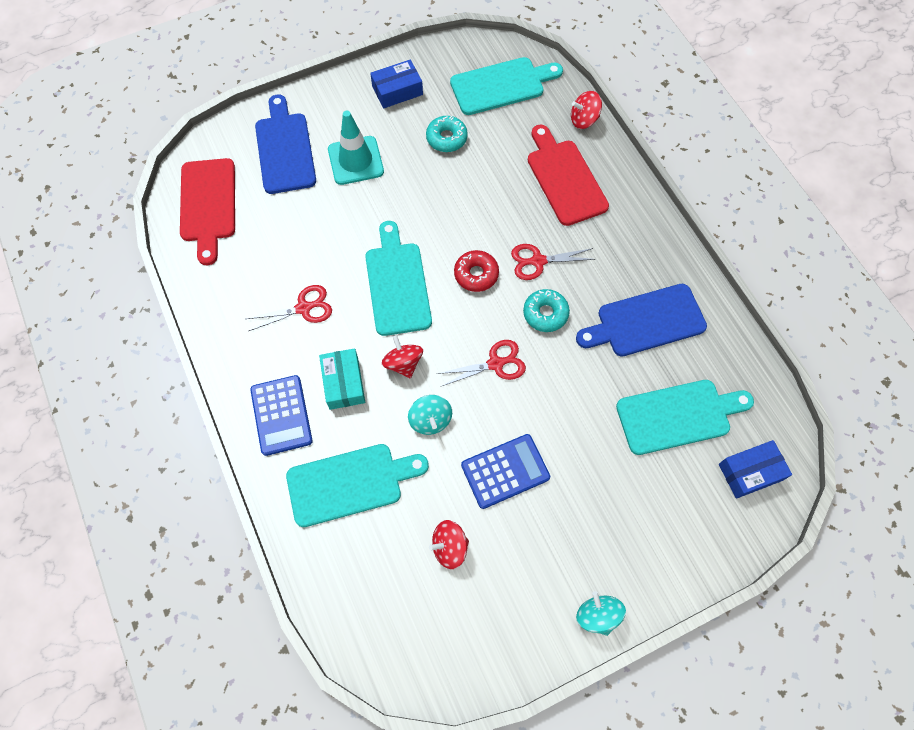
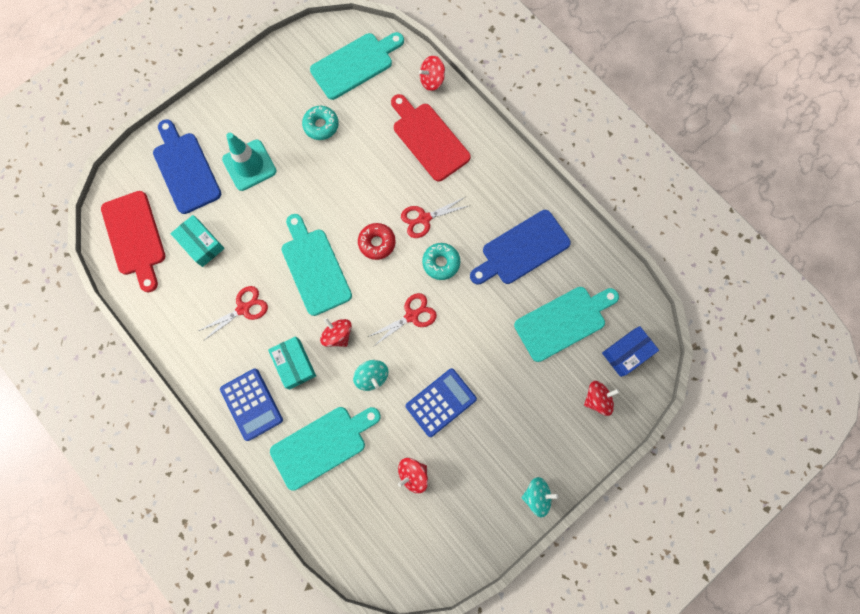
camera: 15 degrees left, 10 degrees up
(278, 228) = (201, 244): none -> turquoise box
(397, 90) = (267, 90): blue box -> none
(597, 615) = (536, 495): turquoise spinning top -> turquoise spinning top turned 120 degrees clockwise
(700, 517) = (597, 399): none -> red spinning top

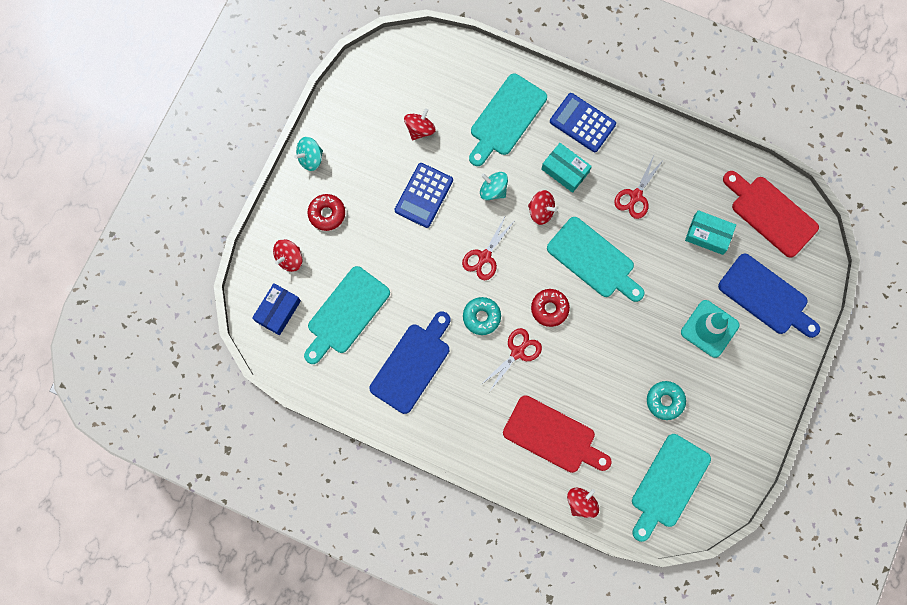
camera: 155 degrees right, 0 degrees up
(543, 427) = (327, 214): none -> red donut

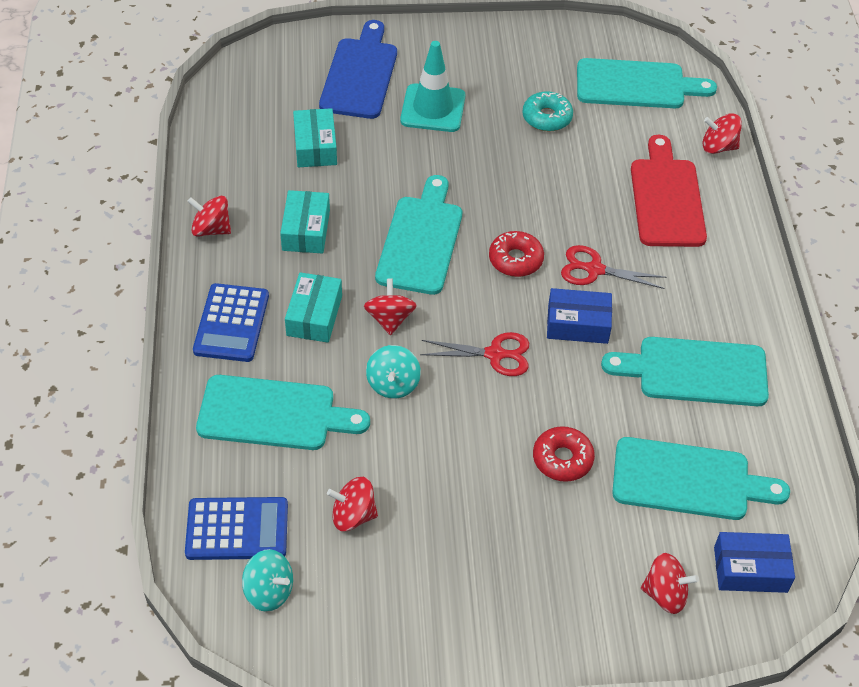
camera: 120 degrees left, 25 degrees down
(310, 158) = (491, 647): turquoise spinning top -> turquoise spinning top (269, 591)
(327, 214) = (564, 577): red donut -> red donut (562, 459)
(412, 364) = (695, 372): blue cutting board -> turquoise cutting board
(423, 195) = (453, 464): blue calculator -> blue calculator (237, 529)
(481, 317) = (577, 324): turquoise donut -> blue box
(636, 196) = (306, 230): red scissors -> turquoise box
(664, 141) = (211, 229): none -> red spinning top
(770, 214) = (252, 102): red cutting board -> none

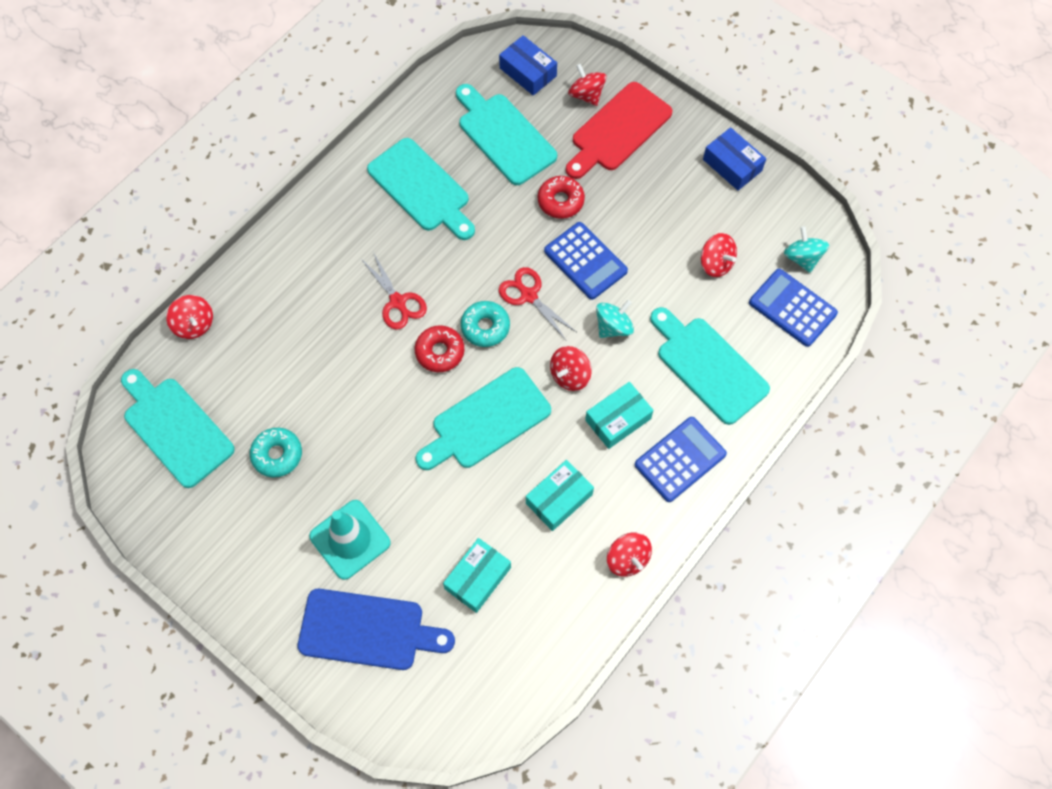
camera: 135 degrees left, 15 degrees up
(360, 74) = (368, 630): blue cutting board -> blue cutting board turned 135 degrees counterclockwise
(478, 421) = (585, 261): none -> blue calculator
(501, 303) = (485, 327): none -> turquoise donut
(577, 324) = (454, 274): blue box -> blue box (732, 165)
(666, 198) = (283, 315): red cutting board -> red cutting board (618, 130)

